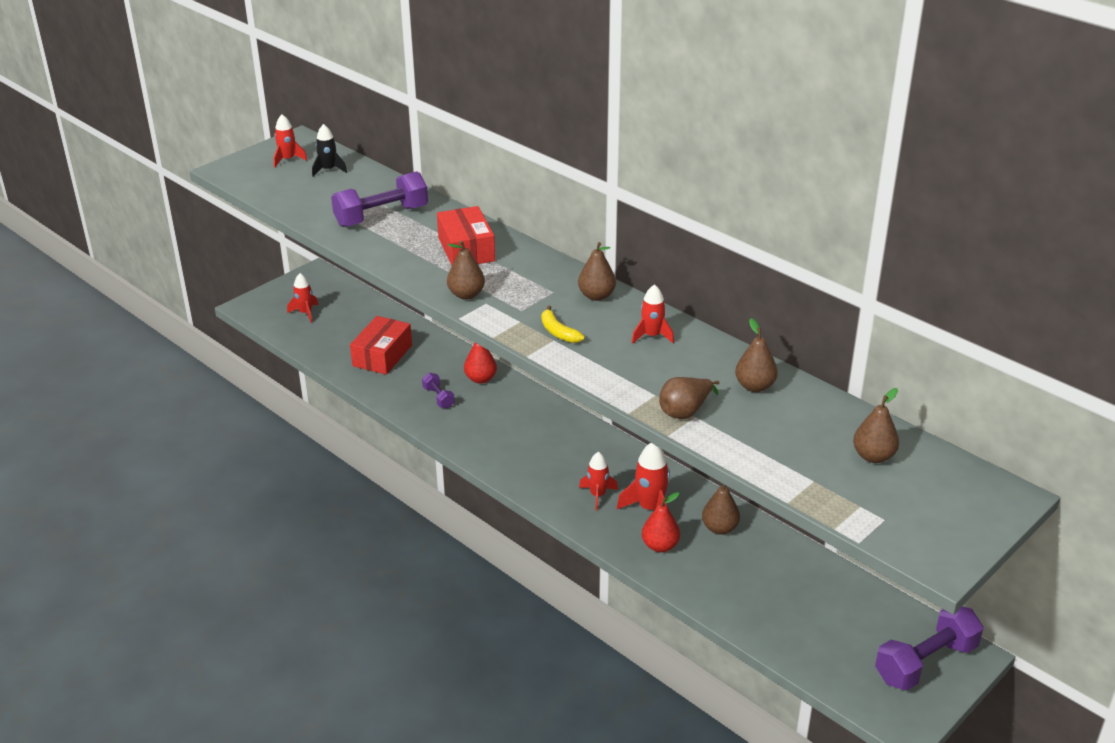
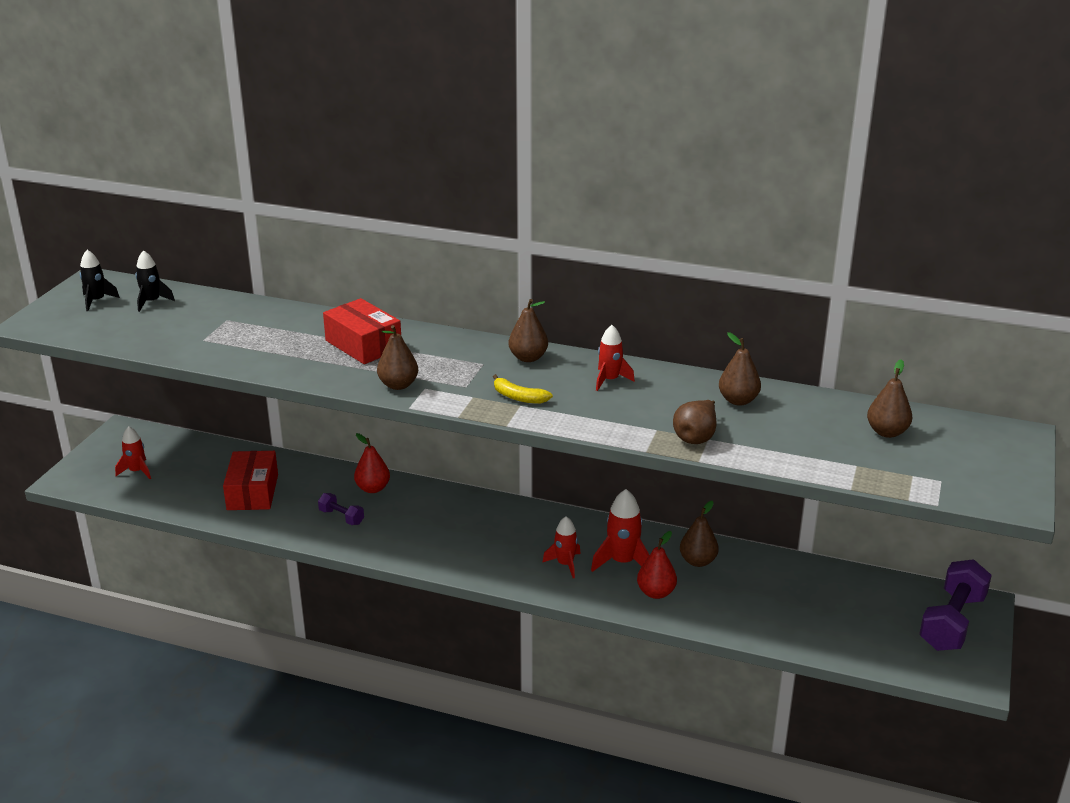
camera: 25 degrees left, 5 degrees down
(288, 159) = (97, 301): red rocket -> black rocket
(381, 216) = (247, 333): purple dumbbell -> none

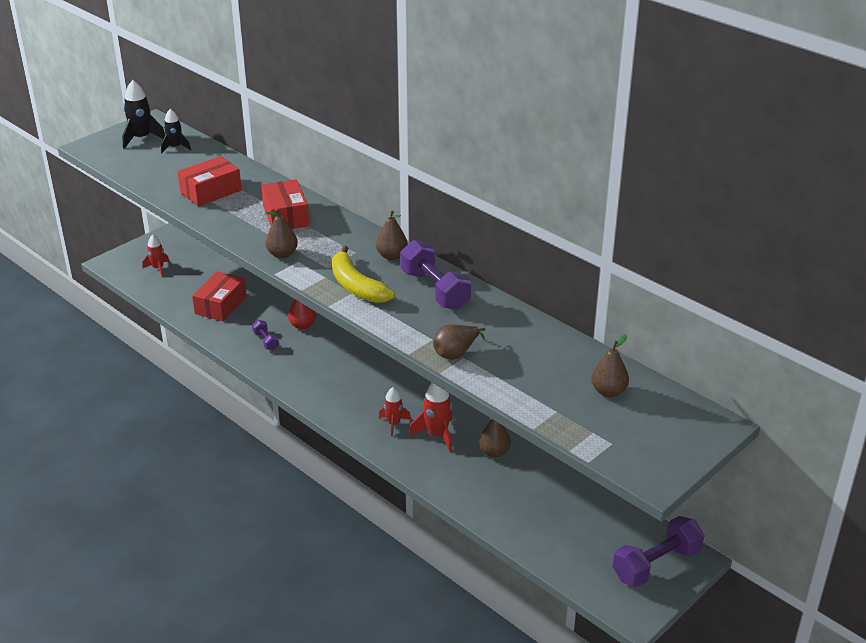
camera: 25 degrees right, 5 degrees up
(97, 301) = (141, 138): black rocket -> black rocket, size x1.50
(244, 339) = (211, 191): none -> red box
(518, 397) = (356, 286): yellow banana -> yellow banana, size x1.82
(610, 380) = (434, 290): red rocket -> purple dumbbell
(656, 593) = (442, 466): red pear -> none
(738, 400) = (516, 333): brown pear -> none

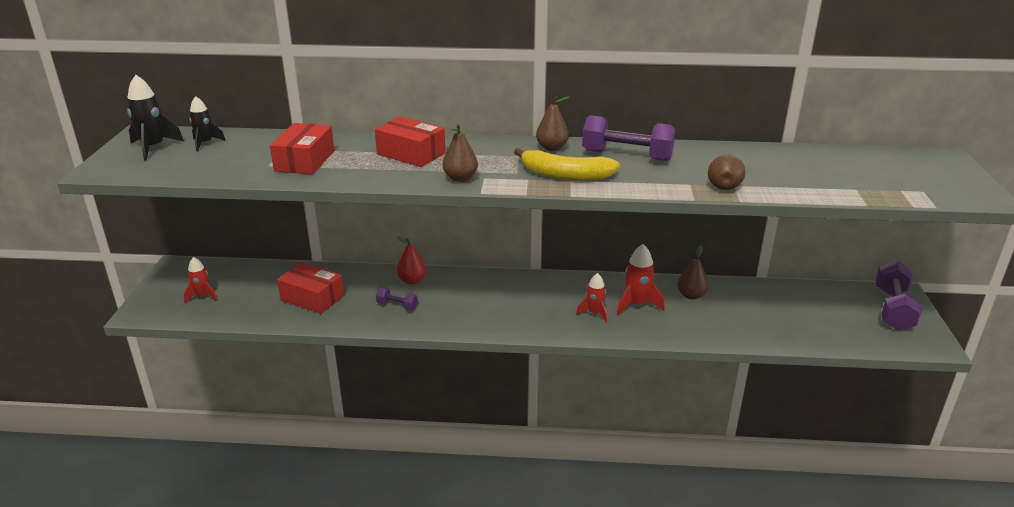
camera: 40 degrees left, 5 degrees down
(221, 305) = (312, 298): red box -> red box turned 45 degrees counterclockwise
(608, 391) = (856, 165): brown pear -> none

